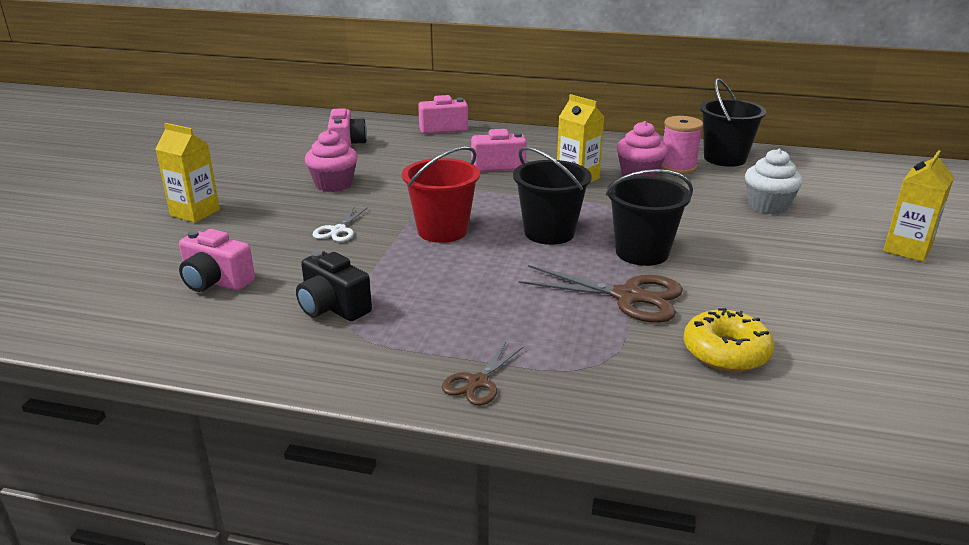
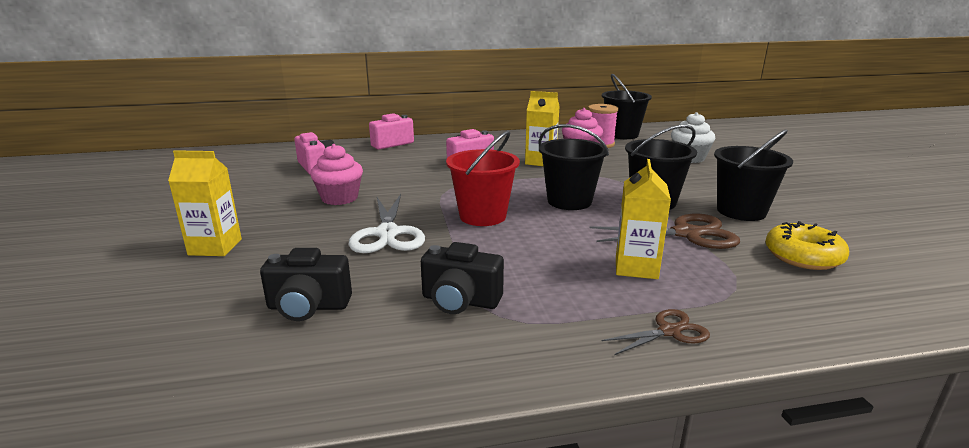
camera: 25 degrees left, 5 degrees down
(216, 282) = (308, 307): pink camera -> black camera
(338, 230) = (387, 234): white scissors -> white scissors, size x1.77
(477, 382) = (669, 331): brown scissors -> brown scissors turned 120 degrees counterclockwise
(732, 286) = (741, 211): none -> black bucket
(907, 249) = (802, 169): yellow carton -> yellow carton (636, 267)

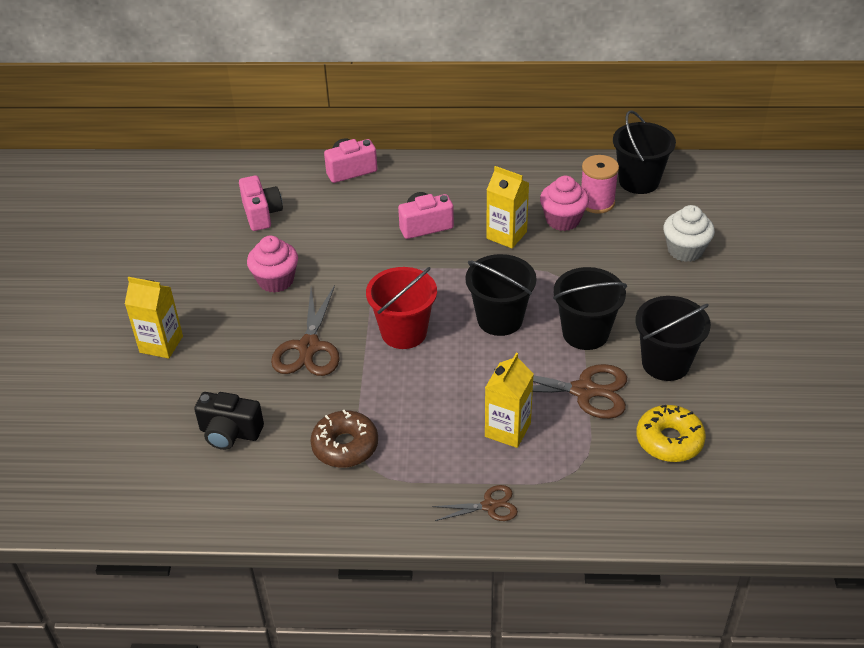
camera: 15 degrees right, 20 degrees up
(387, 234) = (308, 347): white scissors -> brown scissors
(460, 301) = (345, 446): black camera -> brown donut

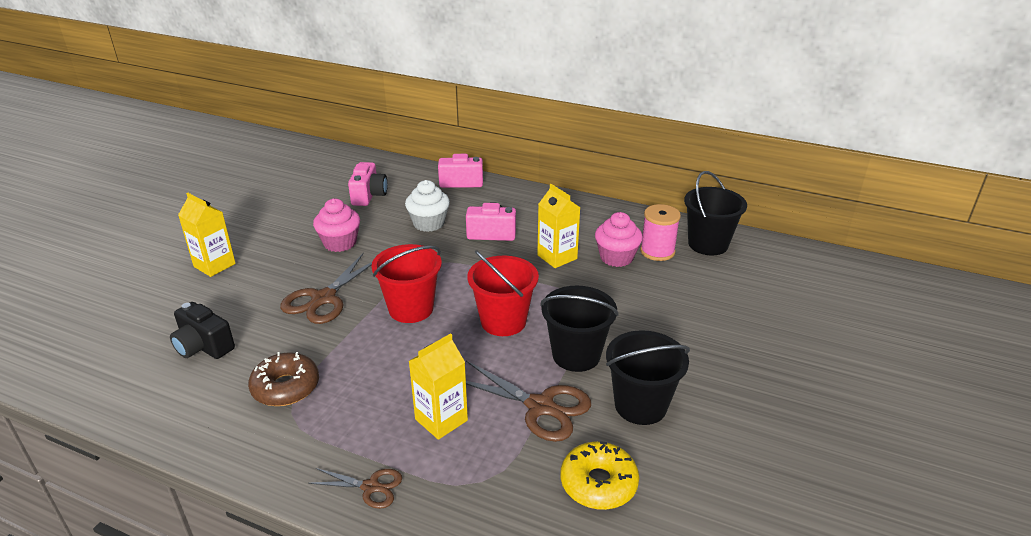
camera: 20 degrees right, 10 degrees down
(500, 319) = (503, 321): black bucket -> red bucket
(685, 250) = (721, 310): white cupcake -> white cupcake (429, 223)

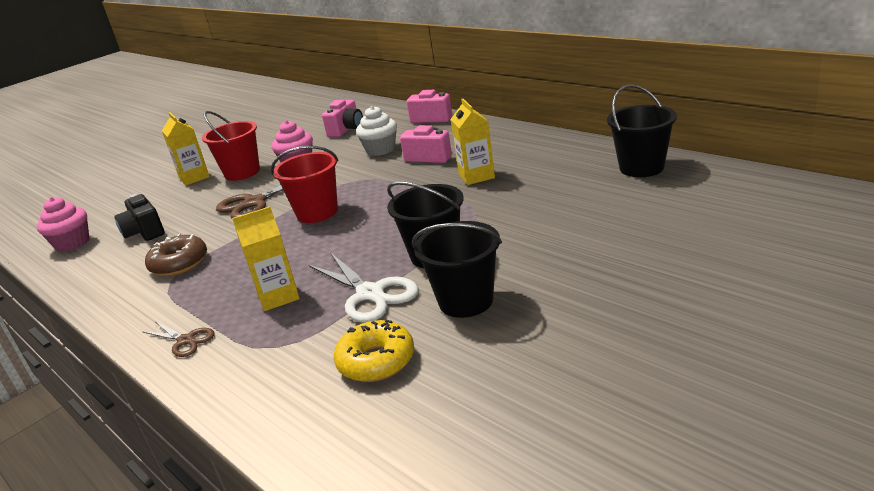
camera: 25 degrees right, 5 degrees down
(503, 321) = (388, 225): red bucket -> red bucket (242, 172)
(540, 407) = (370, 294): brown scissors -> white scissors
(616, 257) = (535, 177): pink cupcake -> pink cupcake (72, 243)
(657, 251) = (581, 173): pink spool -> none

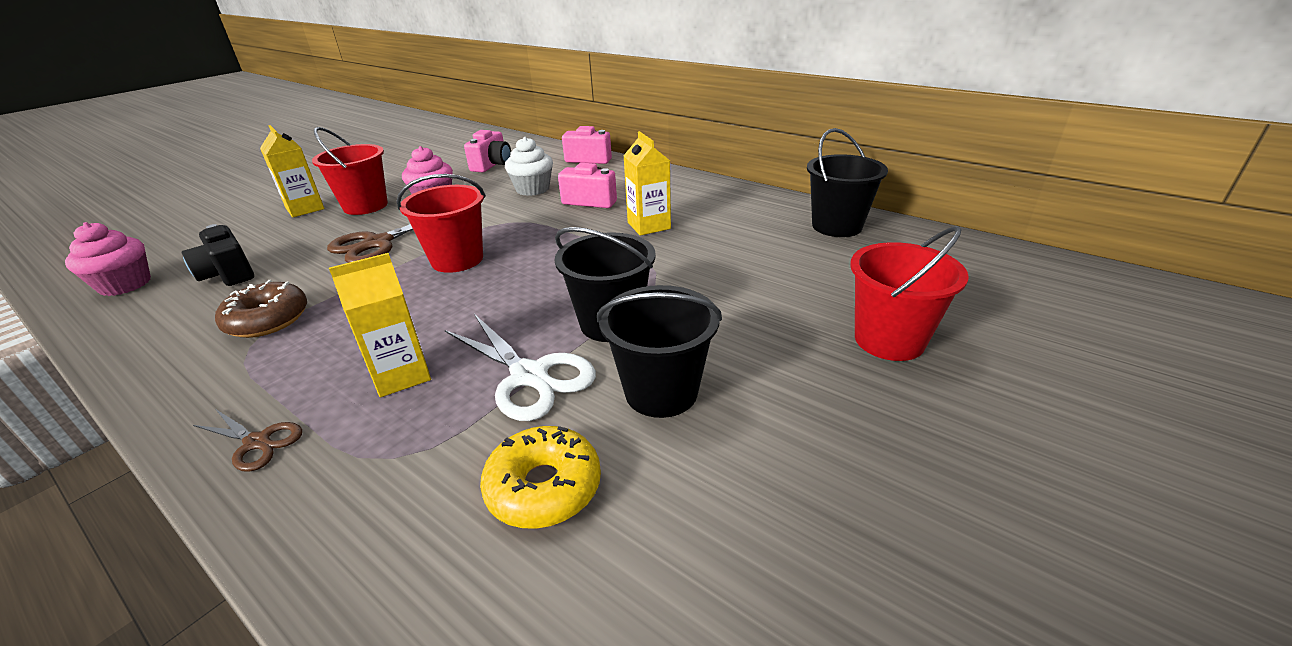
camera: 10 degrees left, 5 degrees up
(654, 258) = (889, 340): none -> red bucket

